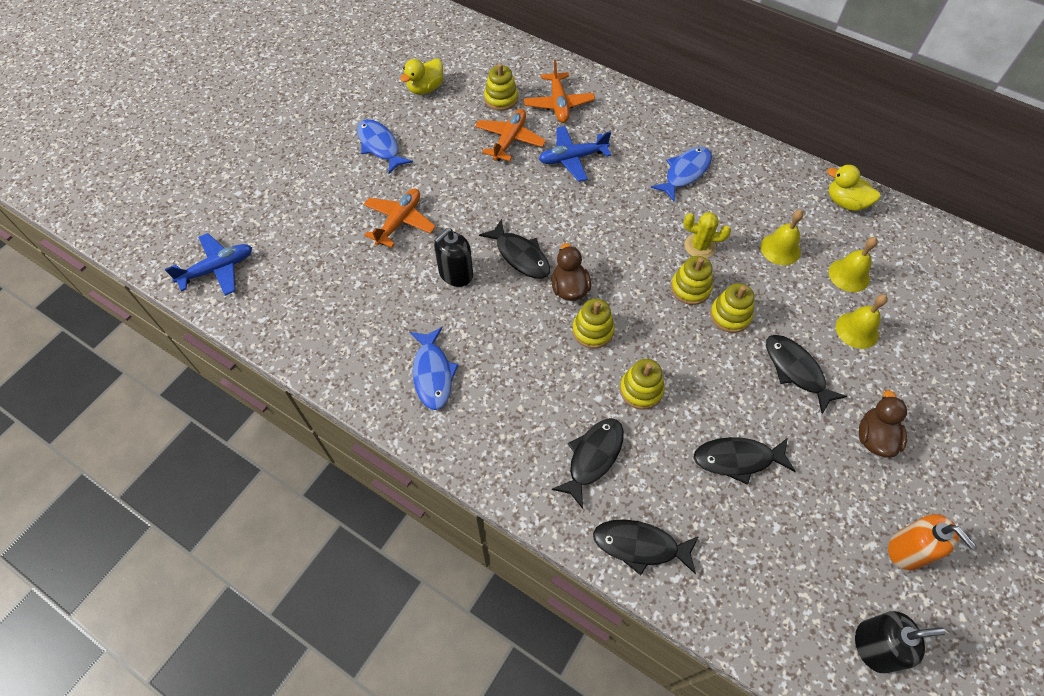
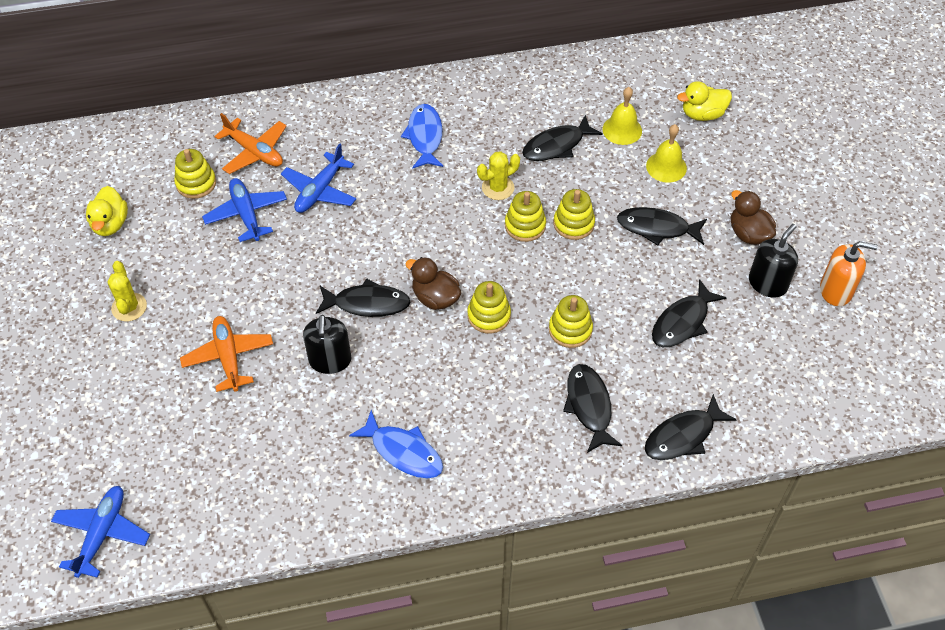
camera: 45 degrees left, 5 degrees down
(380, 146) = (129, 307): blue fish -> yellow cactus
(509, 140) = (246, 214): orange plane -> blue plane
(780, 249) = (557, 145): yellow bell -> black fish
(845, 202) = (565, 75): yellow duck -> yellow duck (702, 114)
(874, 646) = (874, 367): black soap dispenser -> black soap dispenser (767, 283)

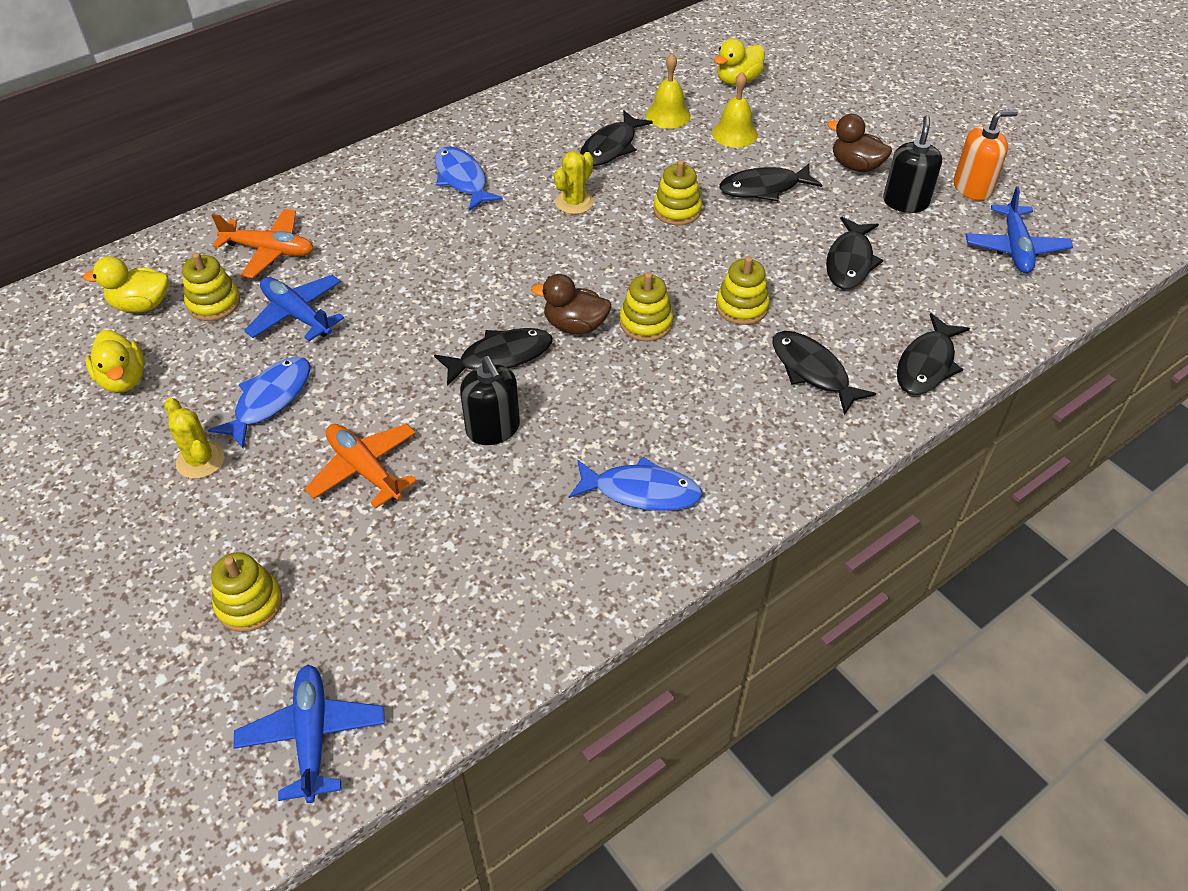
camera: 25 degrees left, 5 degrees down
(148, 167) = (141, 305): none -> yellow duck
(195, 277) = (270, 400): none -> blue fish
(320, 191) = (373, 264): blue plane -> blue plane (1015, 248)
(525, 226) = (627, 227): yellow stacking toy -> yellow stacking toy (249, 603)

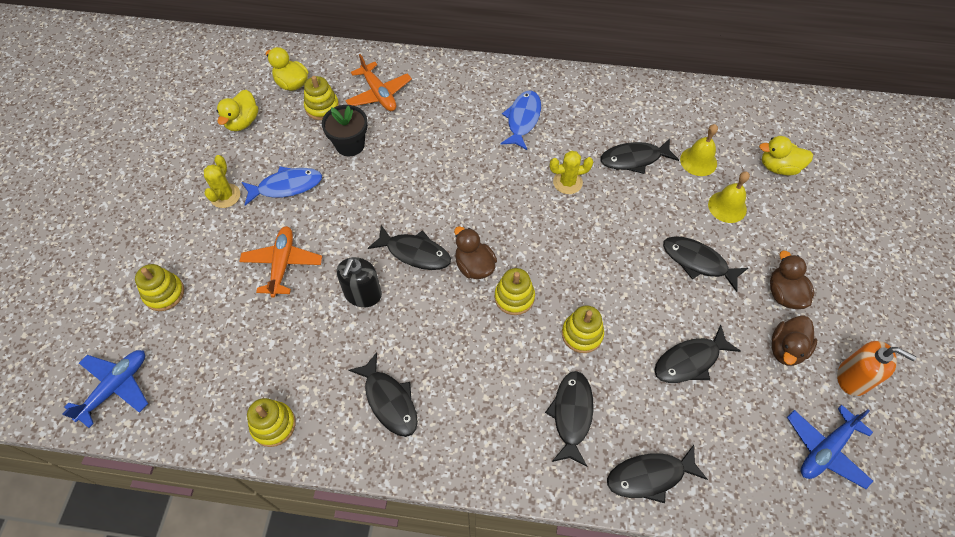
camera: 45 degrees right, 10 degrees up
(297, 315) = (350, 145): blue plane -> black flower pot
(641, 491) = (389, 401): blue fish -> black fish
(677, 210) = (622, 235): yellow stacking toy -> yellow stacking toy (273, 425)
(905, 202) = (786, 349): black soap dispenser -> brown duck

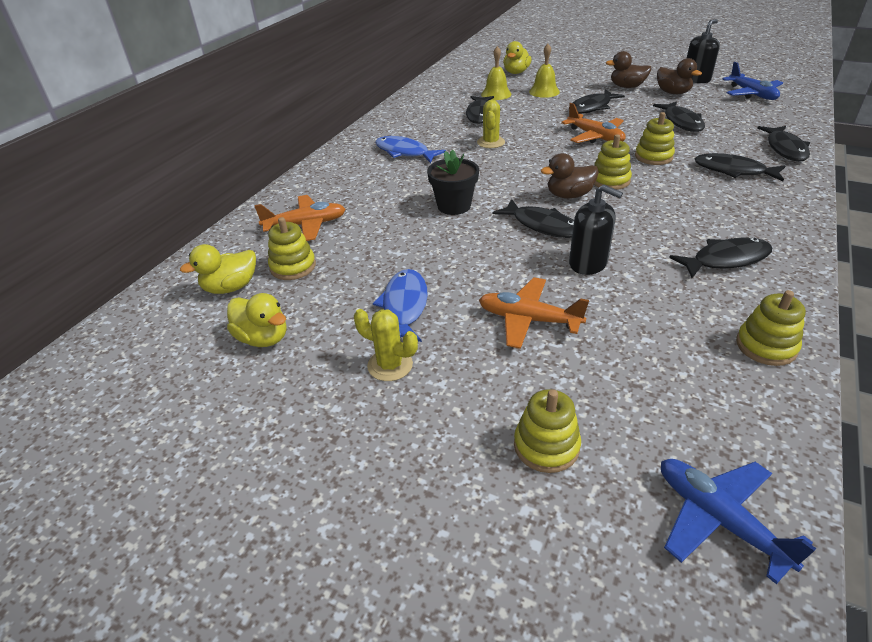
camera: 70 degrees left, 20 degrees down
(350, 145) = (368, 252): black flower pot -> black flower pot (454, 206)
(415, 253) = (542, 225): black fish -> black fish turned 90 degrees clockwise
(614, 274) = (595, 137): none -> orange plane
(853, 378) = (696, 79): orange soap dispenser -> black soap dispenser

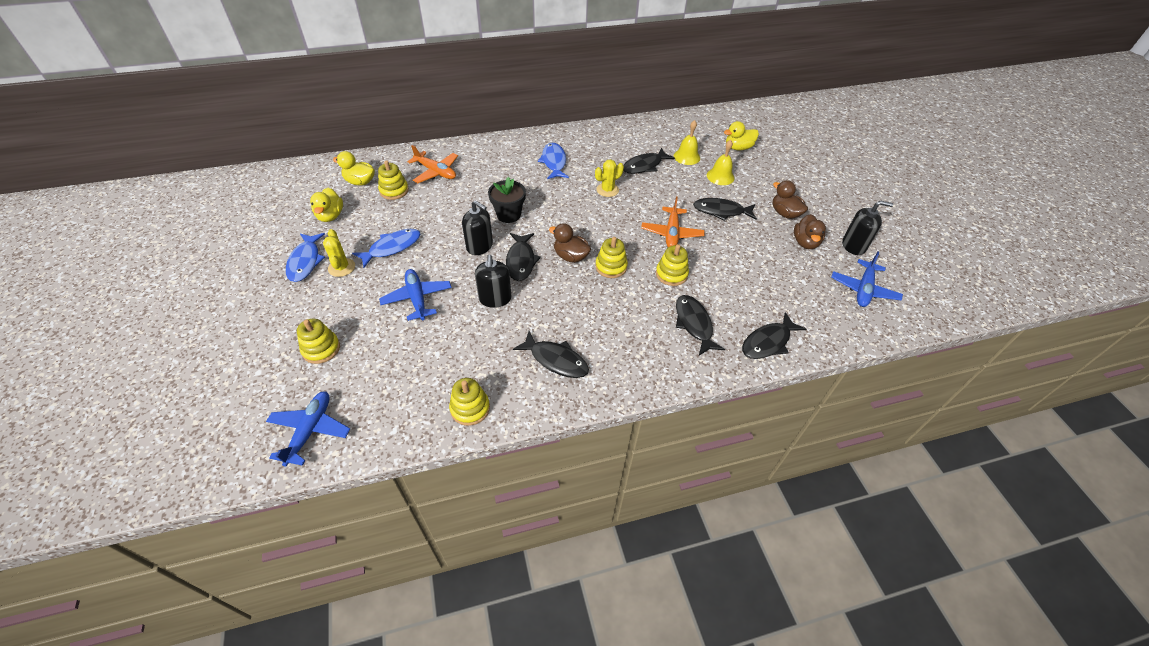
camera: 45 degrees right, 10 degrees up
(332, 398) = (305, 261): none -> blue fish
(484, 242) = (480, 246): none -> black soap dispenser
(528, 320) = (417, 299): orange plane -> blue plane
(681, 122) = (751, 267): black fish -> none

